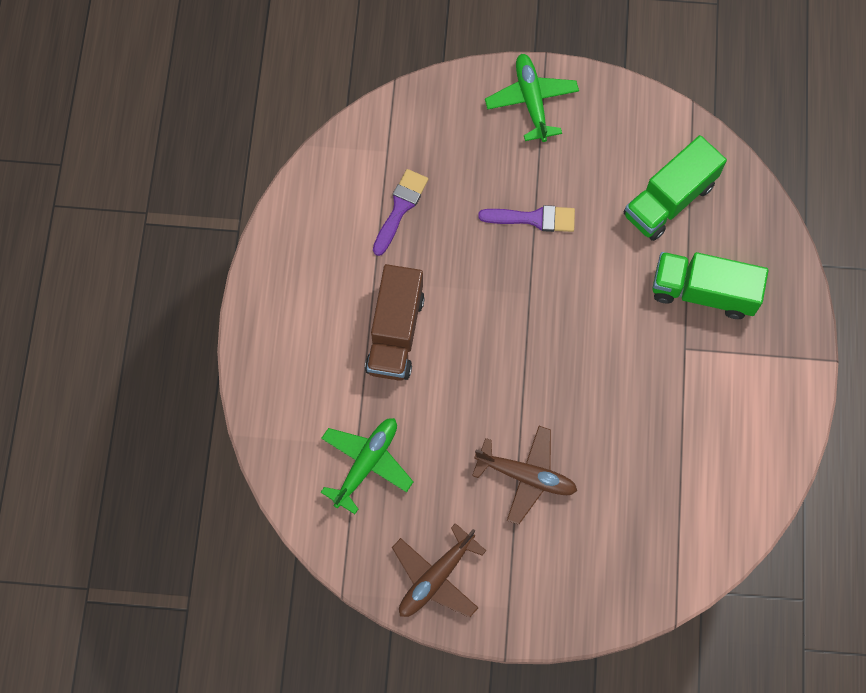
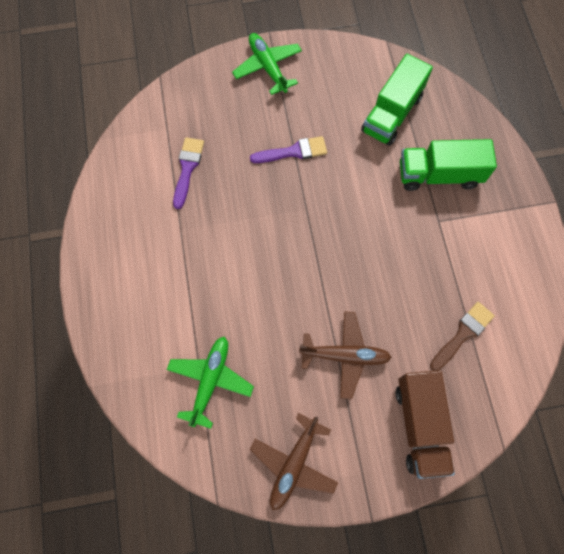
camera: 15 degrees left, 0 degrees up
(395, 333) = (207, 266): brown truck -> brown truck (419, 425)
(670, 487) = (463, 334): none -> brown brush

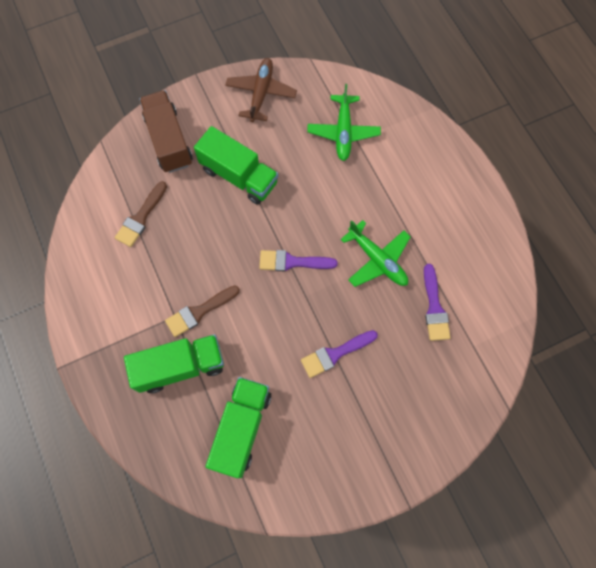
camera: 165 degrees right, 0 degrees up
(268, 67) = (394, 453): green plane -> green plane (377, 260)
(310, 245) = (292, 262): none -> purple brush
(345, 355) = (239, 176): brown plane -> green truck
(414, 219) = (199, 312): none -> brown brush

